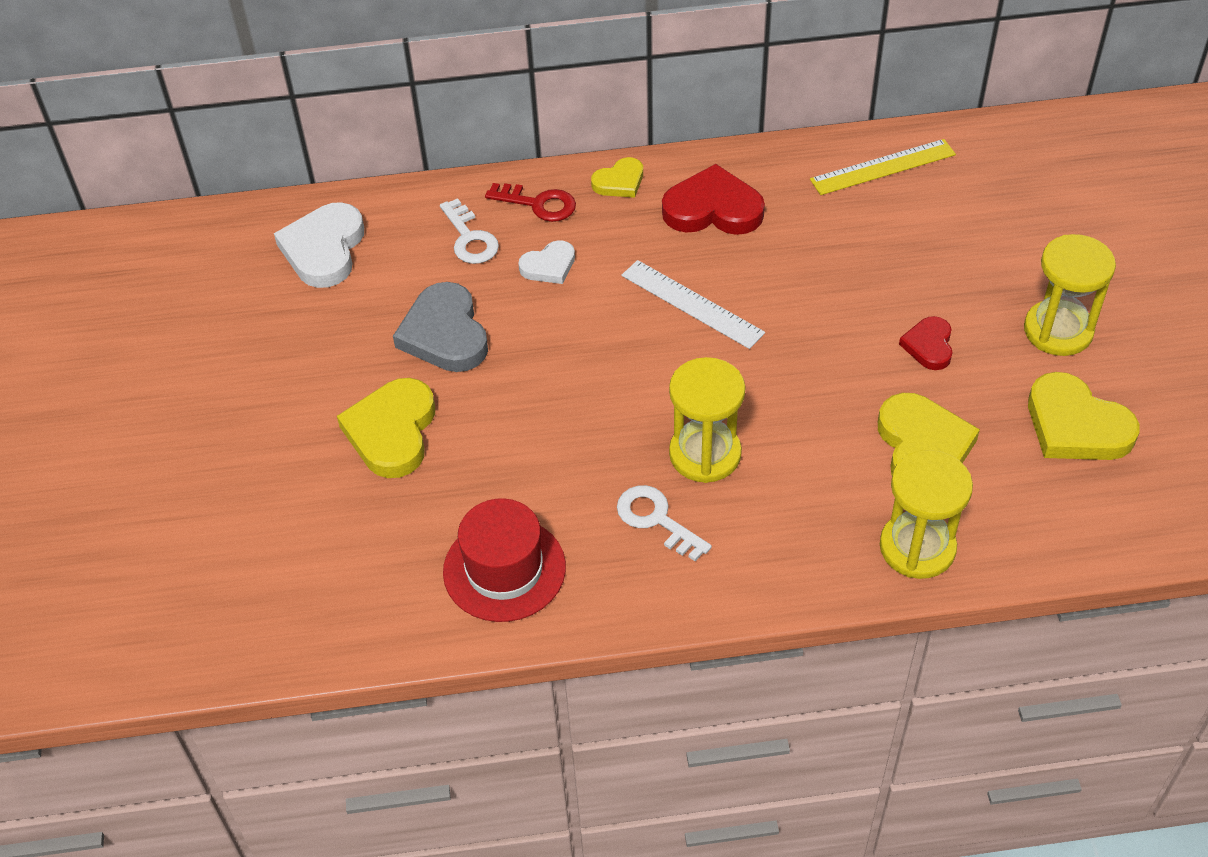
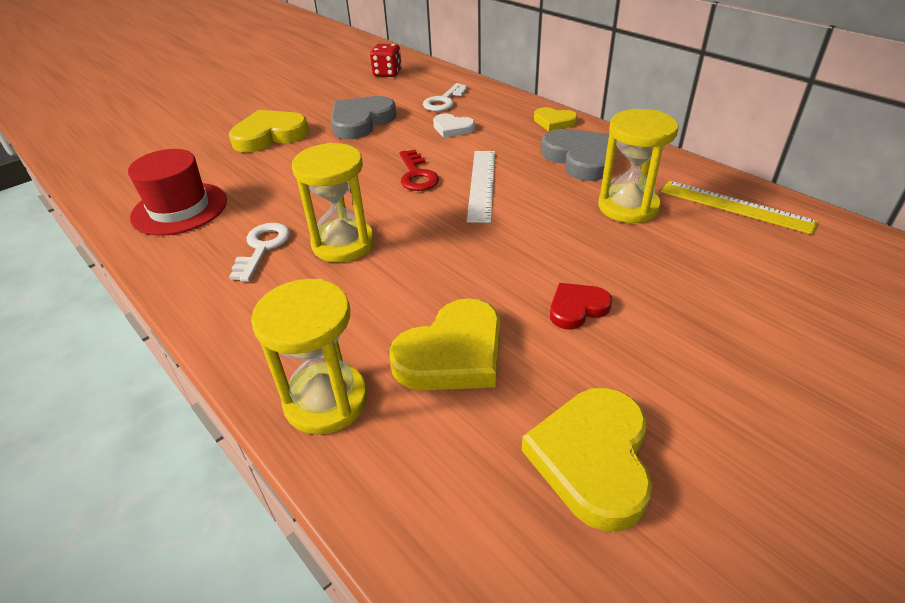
camera: 55 degrees right, 10 degrees down
(324, 249) = (387, 73): white heart -> red dice
(538, 204) = (498, 107): red key -> red key (417, 175)
(713, 209) = (580, 158): red heart -> grey heart
(1058, 331) = (704, 387): yellow hourglass -> yellow hourglass (628, 207)

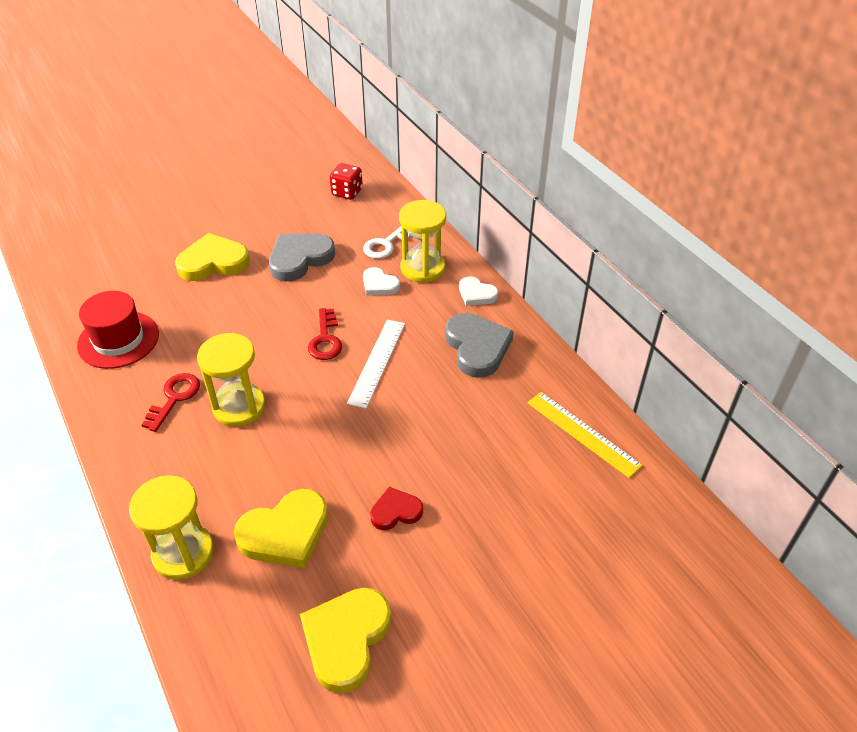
camera: 10 degrees right, 5 degrees up
(262, 248) = (174, 398): white key -> red key
(554, 122) = (476, 294): yellow heart -> white heart
(628, 207) = (490, 414): yellow hourglass -> yellow hourglass (422, 268)

